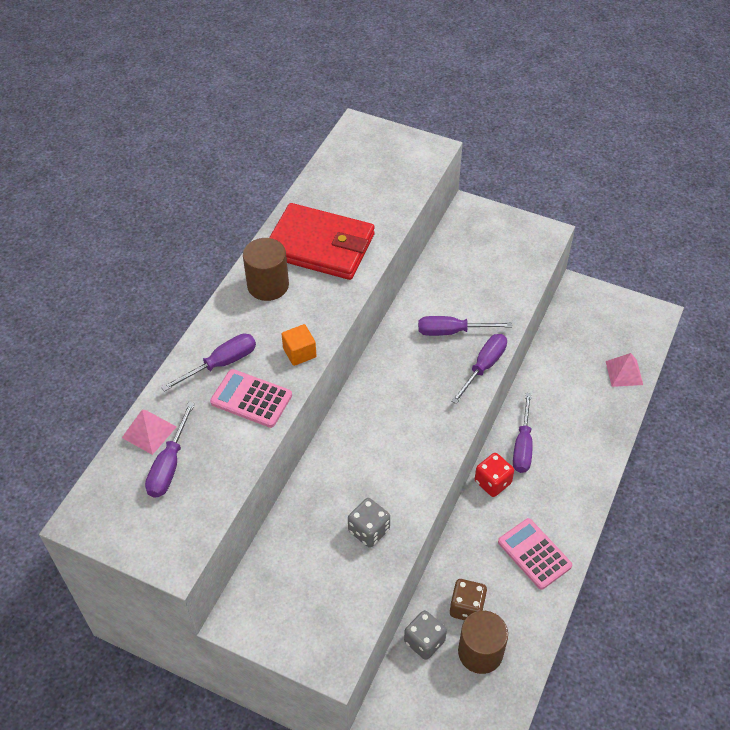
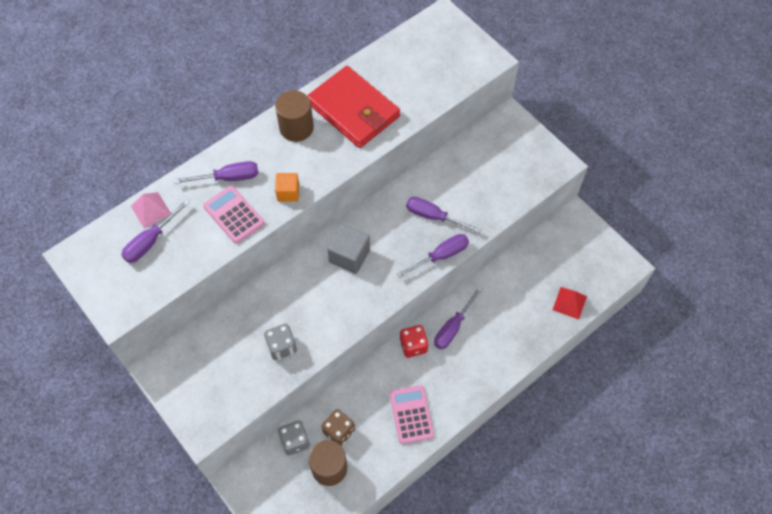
camera: 25 degrees right, 10 degrees up
(386, 406) = (349, 256): none -> grey cube
(624, 373) = (569, 303): pink pyramid -> red pyramid

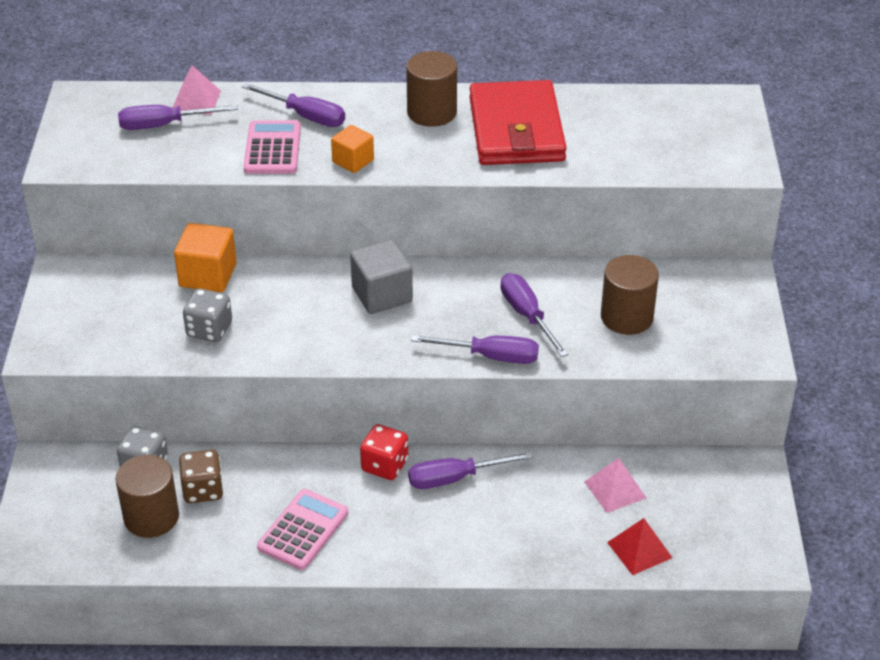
camera: 40 degrees right, 20 degrees down
(243, 311) = (208, 275): none -> orange cube
(481, 183) = (626, 317): none -> brown cylinder
(529, 277) = (615, 489): none -> pink pyramid

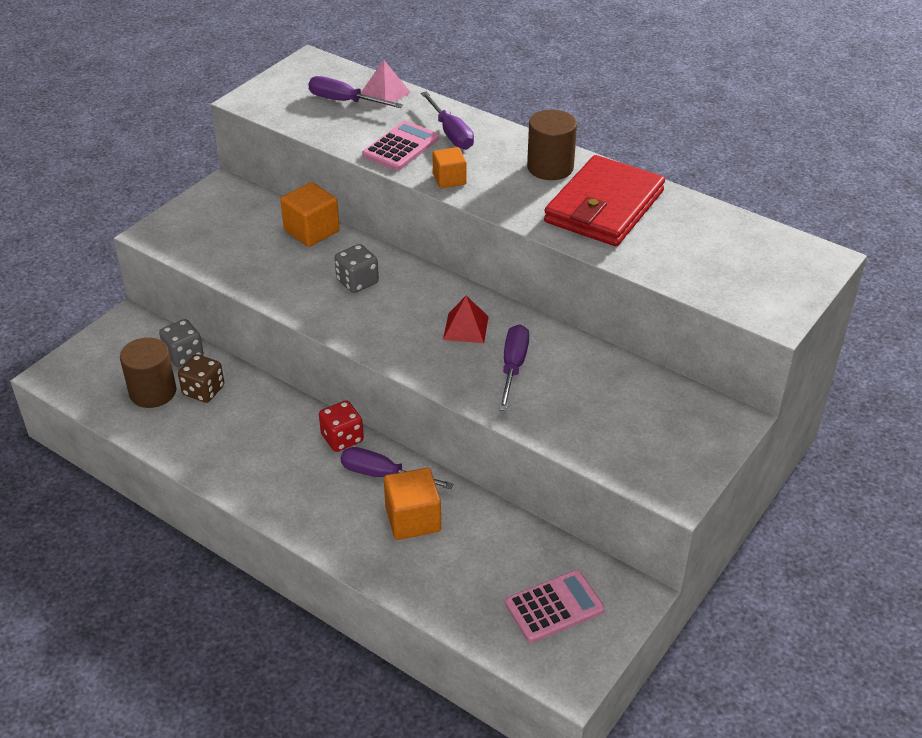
camera: 35 degrees right, 0 degrees up
(209, 330) = (272, 269): grey dice -> grey dice (357, 282)
(303, 530) = (239, 455): pink calculator -> pink calculator (554, 607)
(382, 294) = (419, 300): grey cube -> none
(490, 356) = (451, 384): purple screwdriver -> none
(519, 502) = (413, 519): none -> orange cube
(615, 489) = (497, 550): pink pyramid -> none
(626, 317) = (594, 406): brown cylinder -> none
(639, 549) = (469, 609): red pyramid -> red pyramid (466, 328)

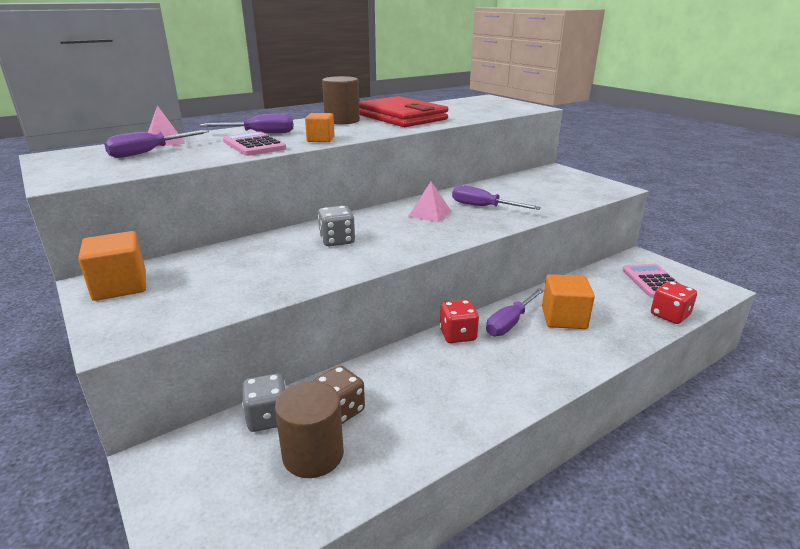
camera: 70 degrees left, 15 degrees down
(311, 231) = (240, 249): orange cube -> orange cube (120, 286)
(463, 619) = (669, 315): none -> red dice
(466, 328) = (430, 213): red pyramid -> pink pyramid

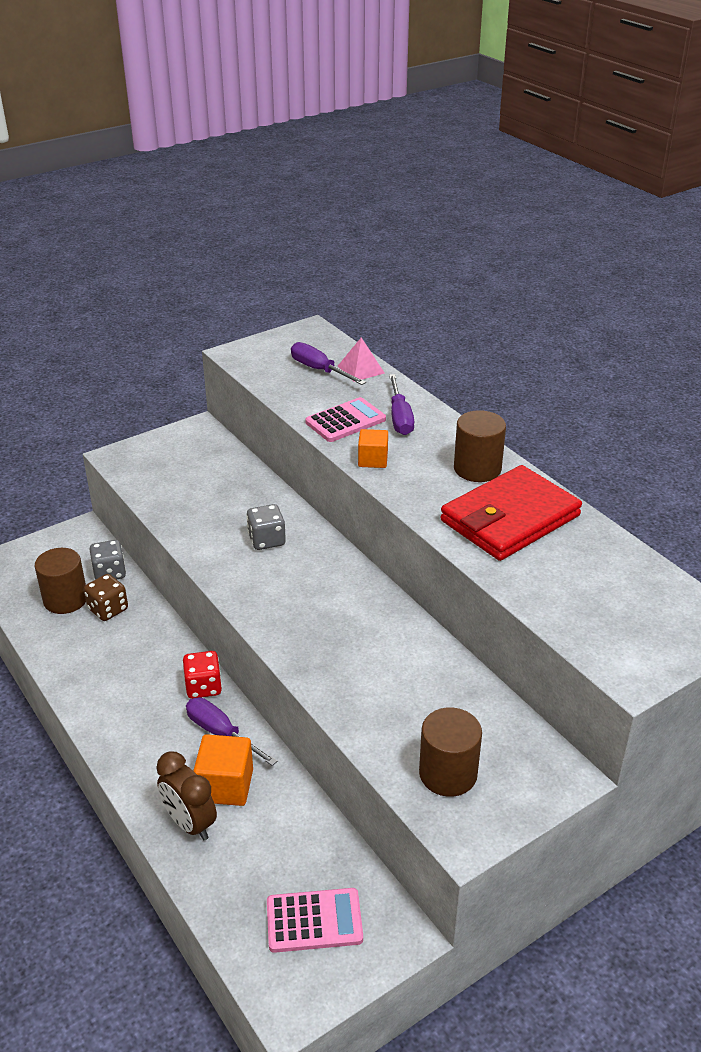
camera: 90 degrees right, 10 degrees up
(120, 286) = (191, 440): orange cube -> none
(430, 213) = (342, 608): pink pyramid -> none
(483, 207) = (367, 659): purple screwdriver -> none
(573, 190) = (448, 774): none -> brown cylinder
(609, 332) = (190, 823): none -> brown clock
(669, 315) = (219, 904): red dice -> none

